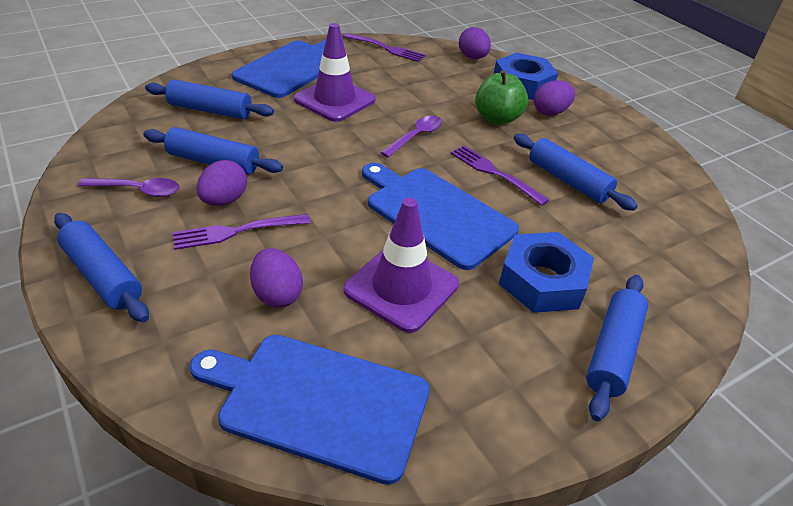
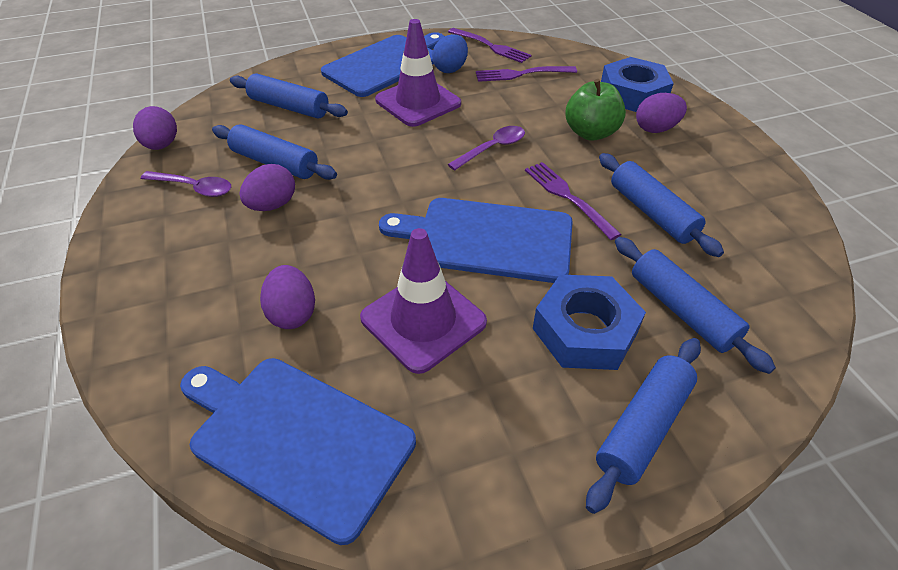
camera: 15 degrees right, 5 degrees up
(103, 276) = (134, 274): blue rolling pin -> blue rolling pin (681, 310)
(237, 231) = (274, 240): purple fork -> purple fork (521, 74)
(355, 69) = (450, 69): none -> blue egg
(436, 214) = (487, 239): blue cutting board -> blue cutting board turned 45 degrees counterclockwise
(472, 57) = (584, 60): purple egg -> purple egg (162, 145)

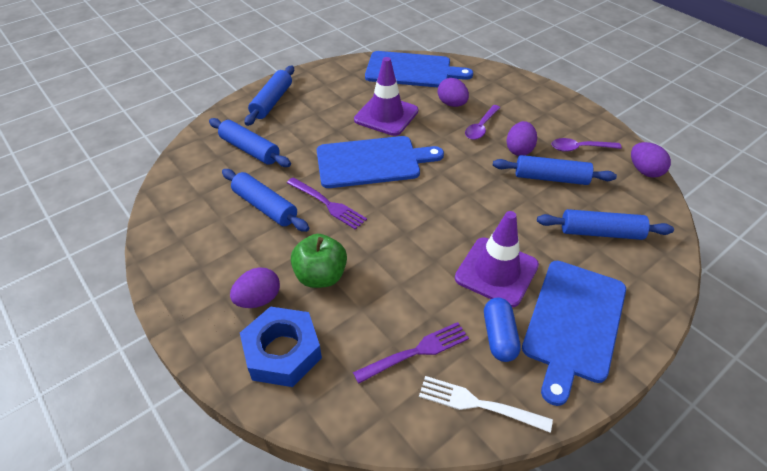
camera: 160 degrees right, 0 degrees up
(450, 69) = (499, 336): blue egg -> blue capsule
(491, 46) = (478, 404): purple fork -> white fork
(492, 148) = (401, 234): purple spoon -> purple spoon (481, 127)
(584, 330) = (302, 129): blue nut -> none

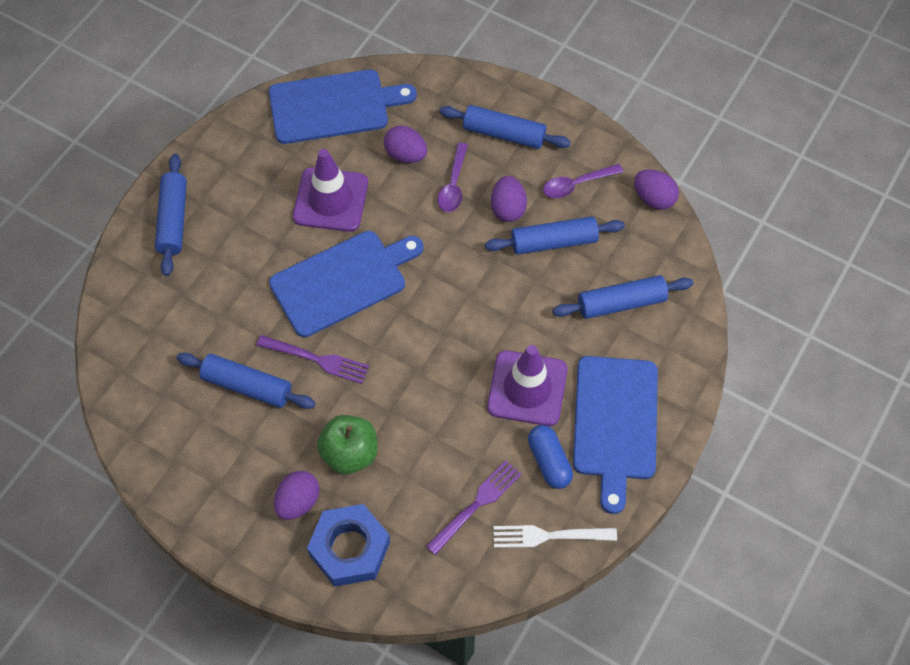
camera: 20 degrees left, 15 degrees up
(250, 150) = (186, 308): blue rolling pin -> blue rolling pin (504, 134)

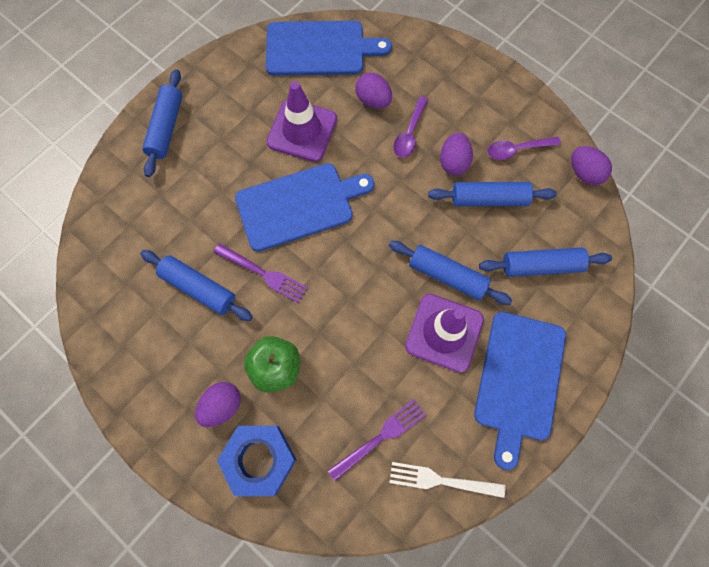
camera: 10 degrees right, 10 degrees up
(504, 134) = (460, 94): blue rolling pin -> blue rolling pin (447, 275)
(549, 462) = (453, 407): blue capsule -> none

